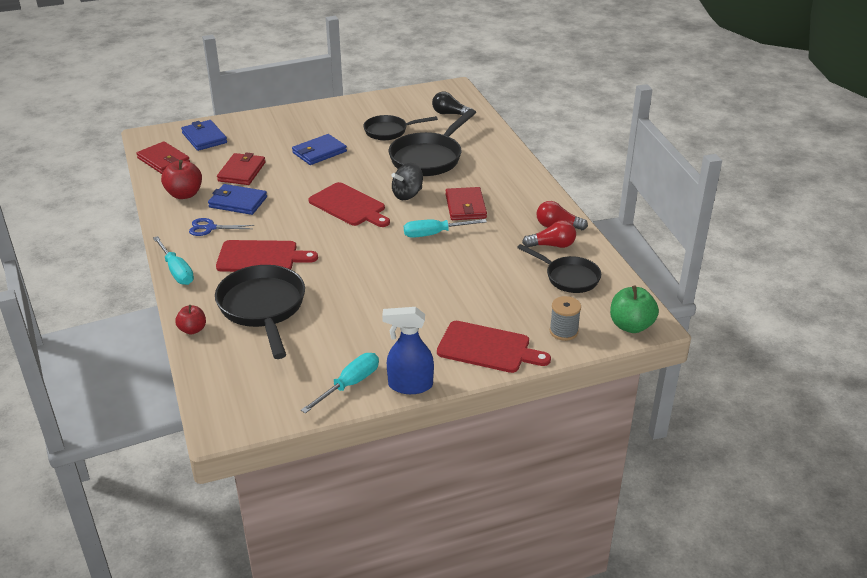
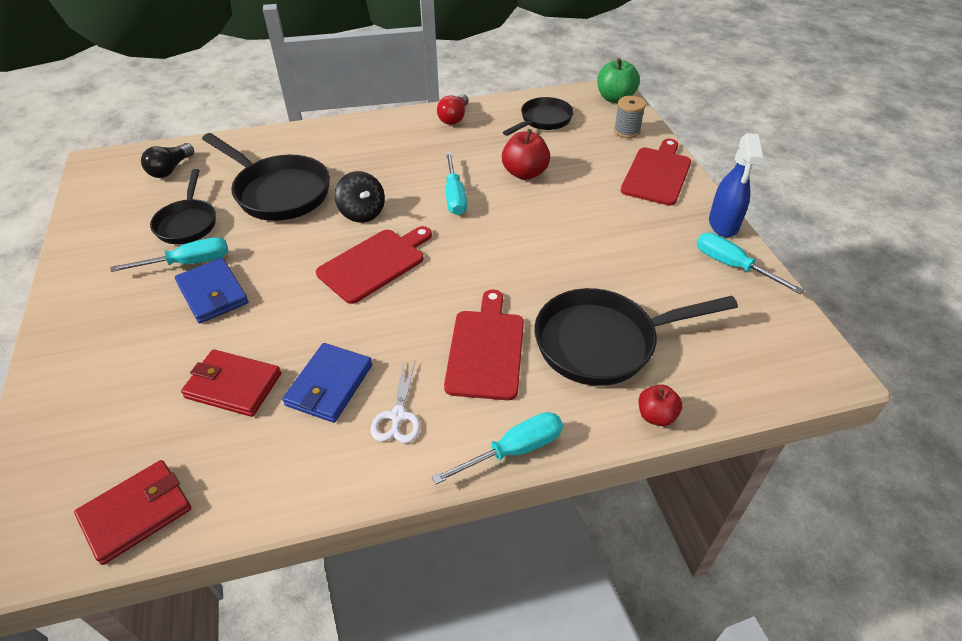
camera: 85 degrees left, 10 degrees up
(184, 194) = (280, 463): red apple -> red apple (525, 173)
(204, 138) = (78, 451): blue wallet -> none
(210, 228) = (398, 416): blue scissors -> white scissors
(348, 139) = (188, 263): none -> turquoise screwdriver
(465, 206) = (402, 171): red wallet -> none
(552, 245) = (488, 124): red light bulb -> none

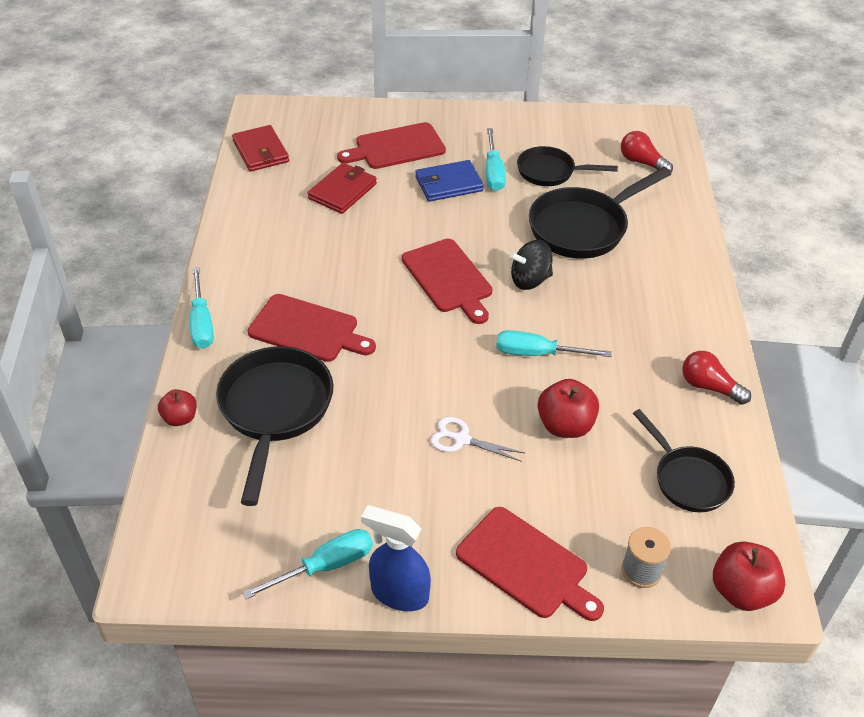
camera: 105 degrees right, 0 degrees up
(133, 356) = (396, 147): none -> red cutting board
(170, 169) = (642, 162): black light bulb -> red light bulb
(329, 385) = (317, 237): blue wallet -> none
(398, 416) = (268, 268): white scissors -> white scissors (461, 439)
(615, 98) = (741, 591): green apple -> red apple

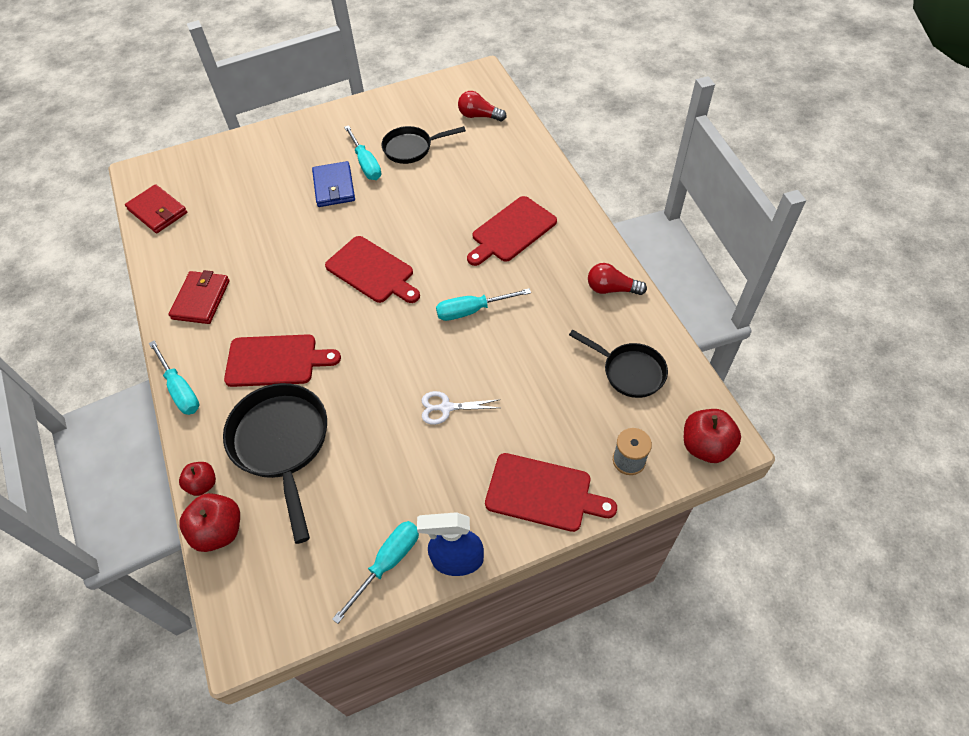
camera: 20 degrees left, 10 degrees up
(342, 191) = (247, 224): red wallet -> red wallet (201, 299)
(396, 147) = (274, 168): red cutting board -> red cutting board (511, 231)
(448, 184) = (334, 187): blue wallet -> blue wallet turned 60 degrees counterclockwise
(530, 280) = (438, 249): black spinning top -> none
(565, 425) = (520, 363): red apple -> red apple (219, 531)
(583, 227) = (459, 188): black pan -> none

